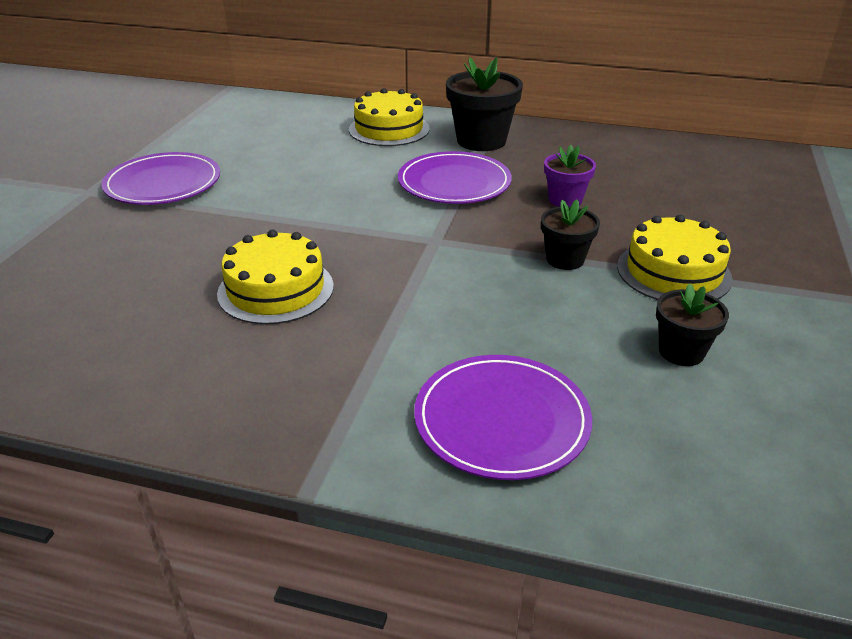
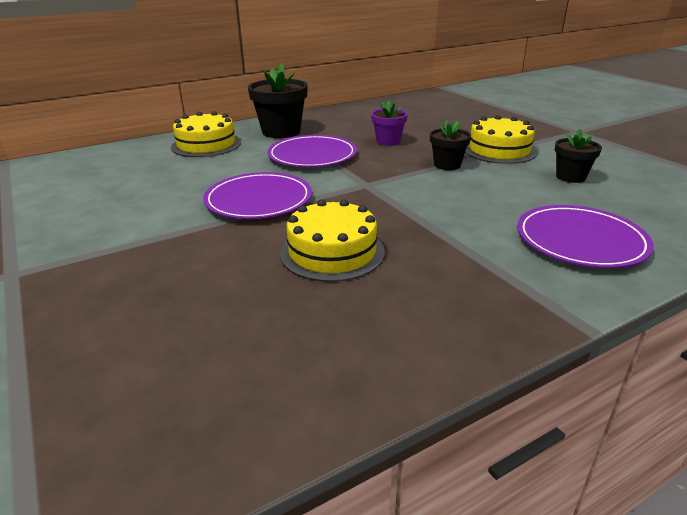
camera: 45 degrees left, 5 degrees down
(163, 183) = (84, 237): purple plate -> purple plate (258, 200)

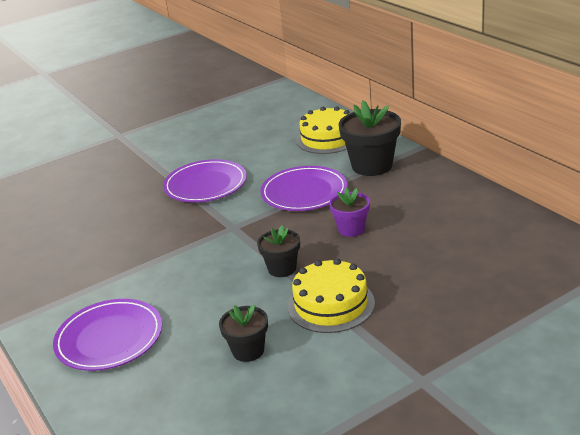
camera: 90 degrees right, 0 degrees up
(332, 252) = (119, 225): yellow cake -> none

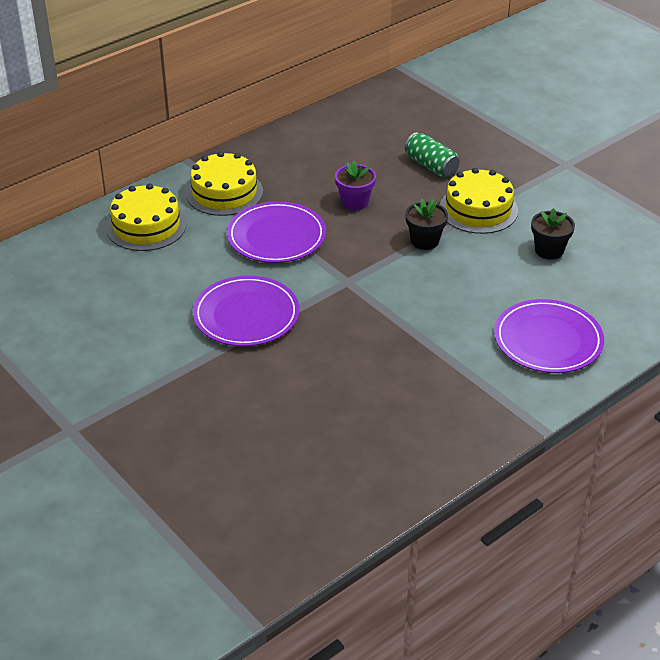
camera: 100 degrees left, 10 degrees up
(372, 166) = (224, 192): black flower pot -> yellow cake
(416, 275) = (431, 166): none -> green can

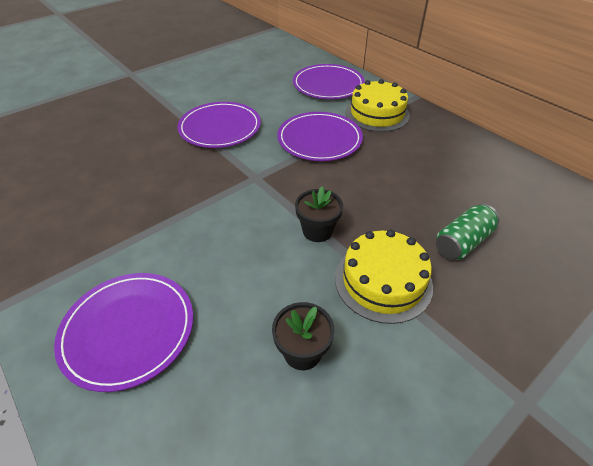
camera: 90 degrees right, 5 degrees up
(146, 226) = (328, 85): yellow cake -> purple plate
(355, 202) = (377, 183): purple flower pot -> none

